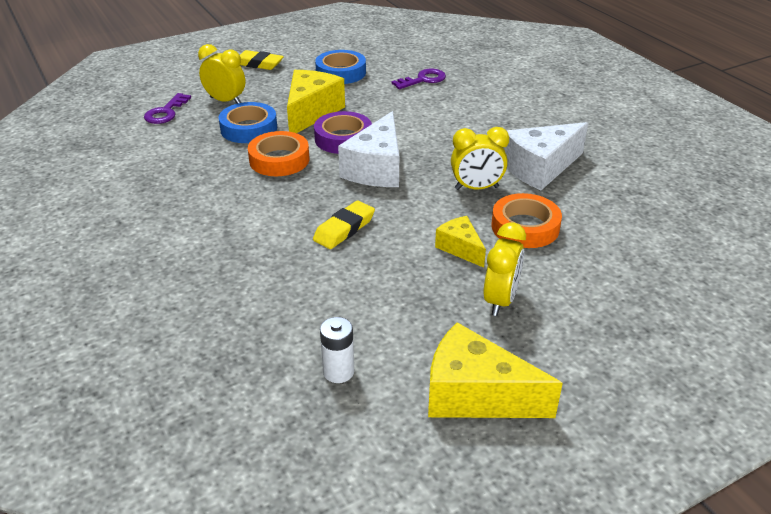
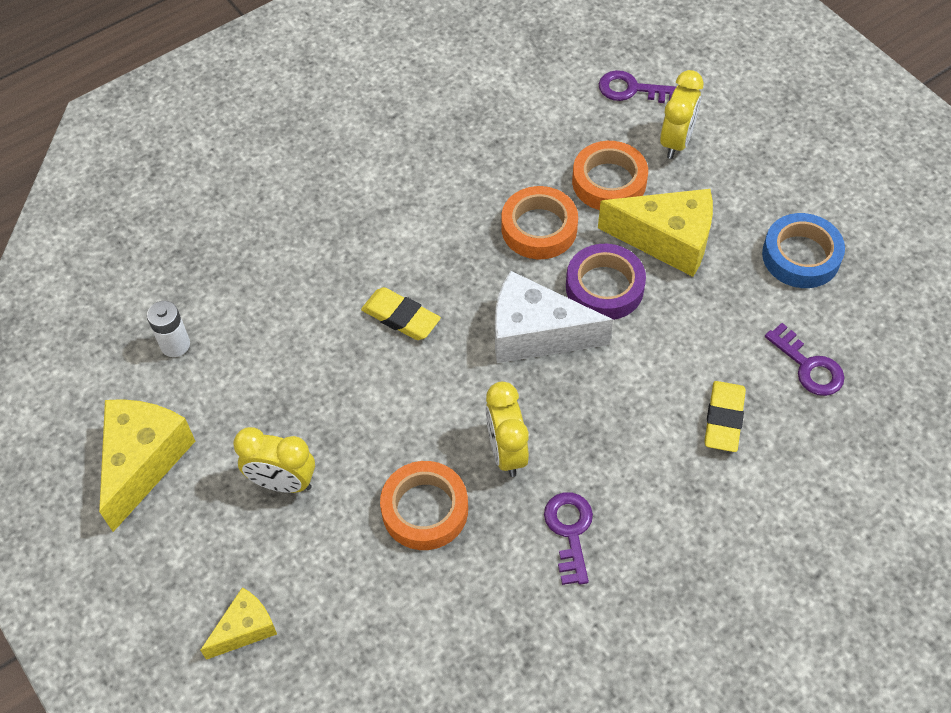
camera: 85 degrees right, 20 degrees up
(249, 128) = (609, 182): blue tape -> orange tape
(258, 64) = (798, 153): yellow eraser -> yellow eraser (724, 419)
(460, 248) = (374, 438): yellow cheese -> yellow cheese (245, 629)
(540, 168) = (569, 531): white cheese -> purple key

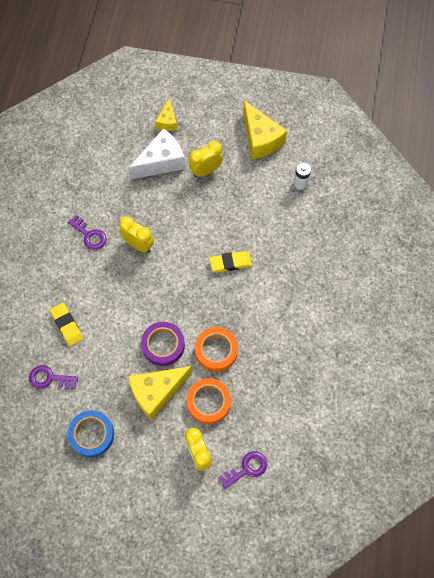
camera: 135 degrees right, 10 degrees up
(425, 509) = (147, 201): orange tape -> none
(535, 334) = (171, 300): white cheese -> white cheese (161, 162)

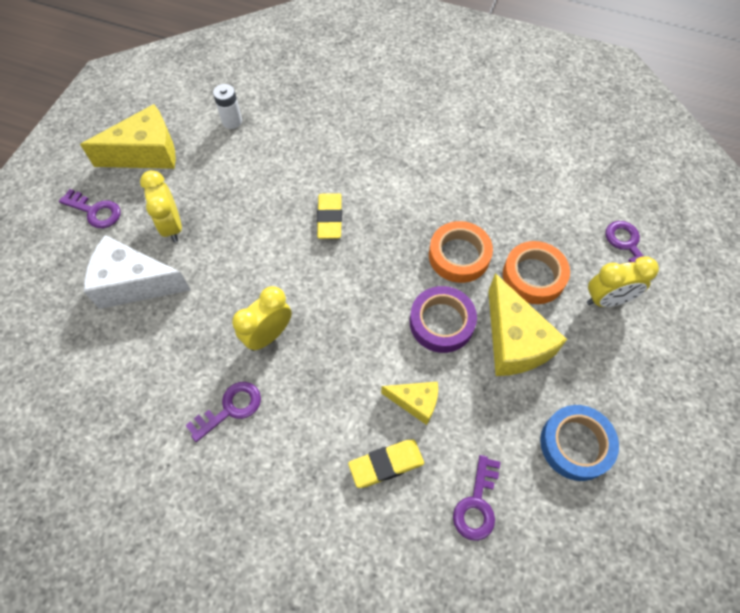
camera: 80 degrees left, 5 degrees down
(161, 162) = (134, 283): white cheese -> white cheese turned 60 degrees counterclockwise
(167, 121) = (64, 265): yellow cheese -> yellow cheese (415, 402)
(208, 124) = (95, 211): none -> purple key

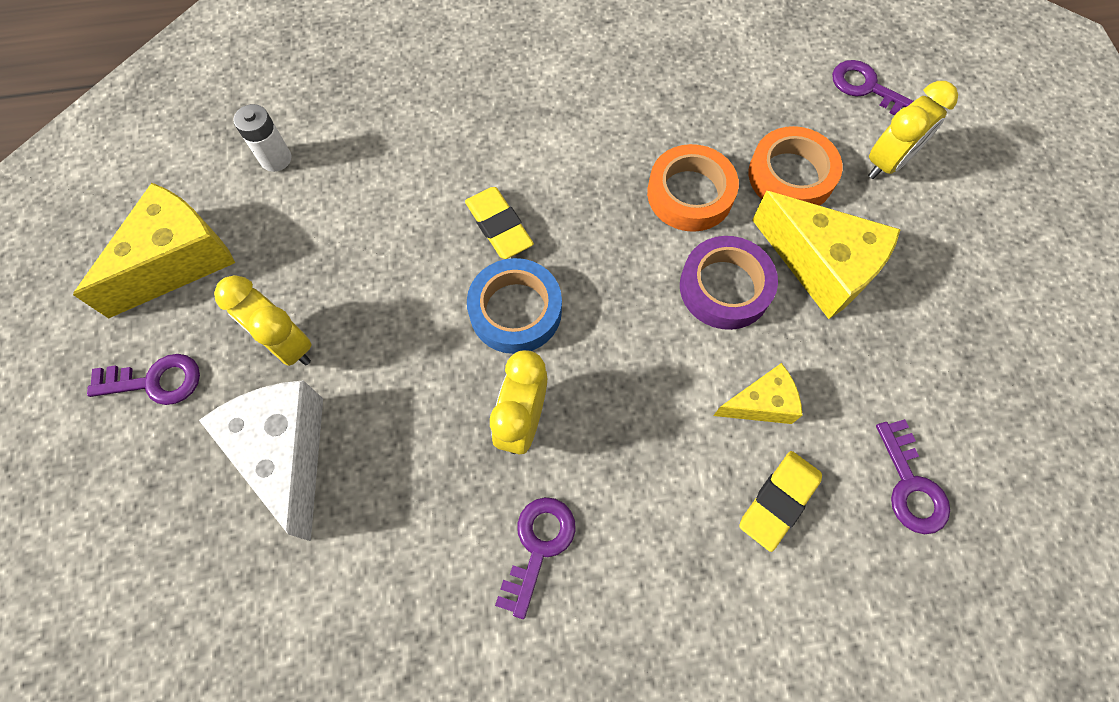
camera: 30 degrees left, 5 degrees up
(134, 283) = (286, 453): white cheese -> white cheese turned 90 degrees clockwise
(576, 444) = (966, 350): blue tape -> blue tape (515, 310)

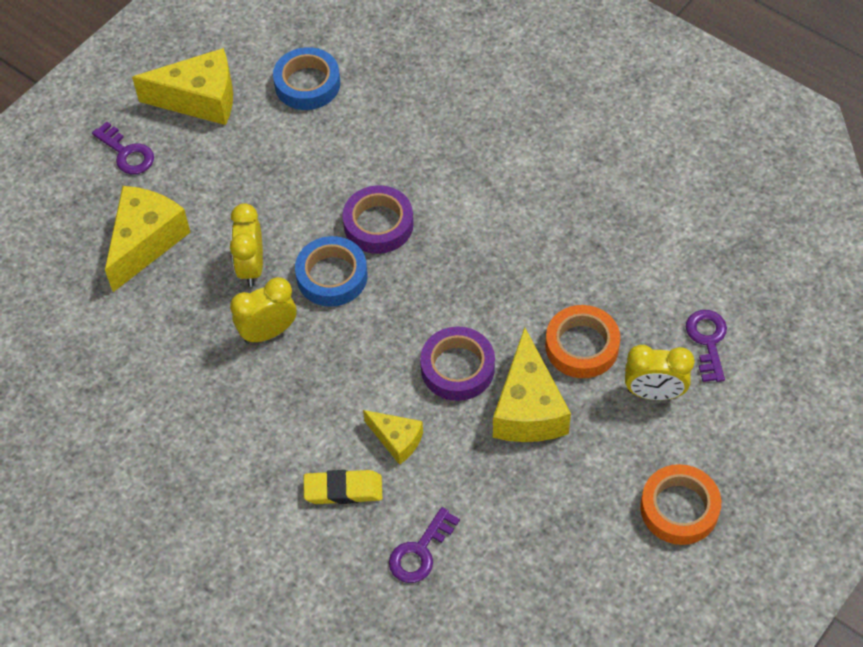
camera: 50 degrees right, 10 degrees down
(276, 159) = (307, 84): white battery -> blue tape
(286, 453) = (146, 242): white cheese -> yellow cheese
(287, 345) = (203, 190): yellow clock -> yellow clock (251, 267)
(499, 226) = (378, 224): yellow eraser -> purple tape
(538, 546) = (205, 394): purple key -> none
(690, 194) = (507, 302): orange tape -> orange tape (679, 508)

